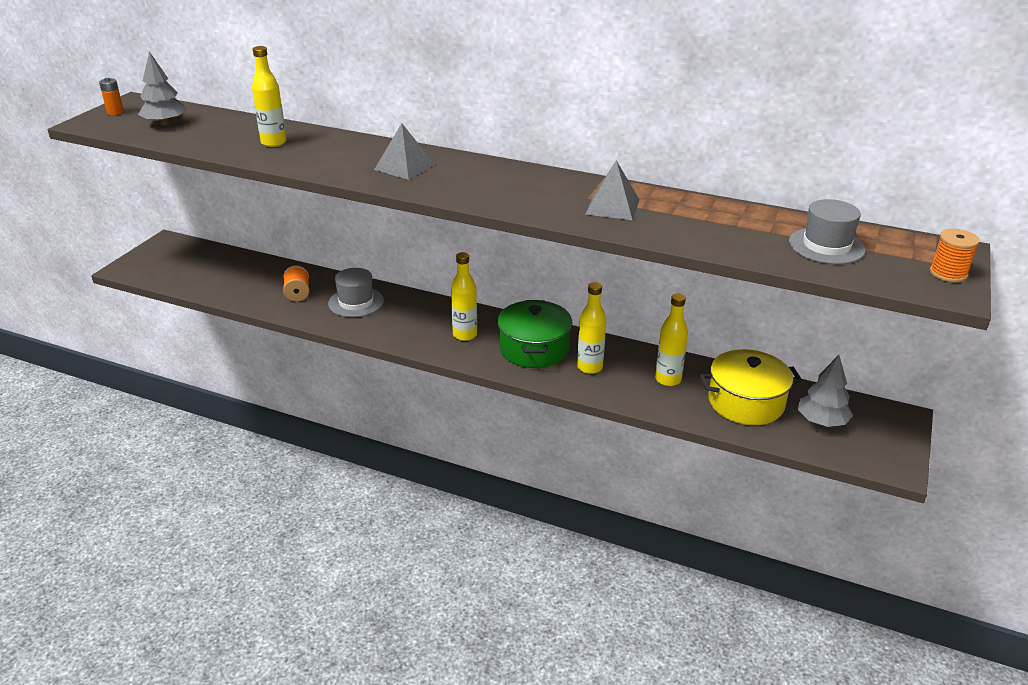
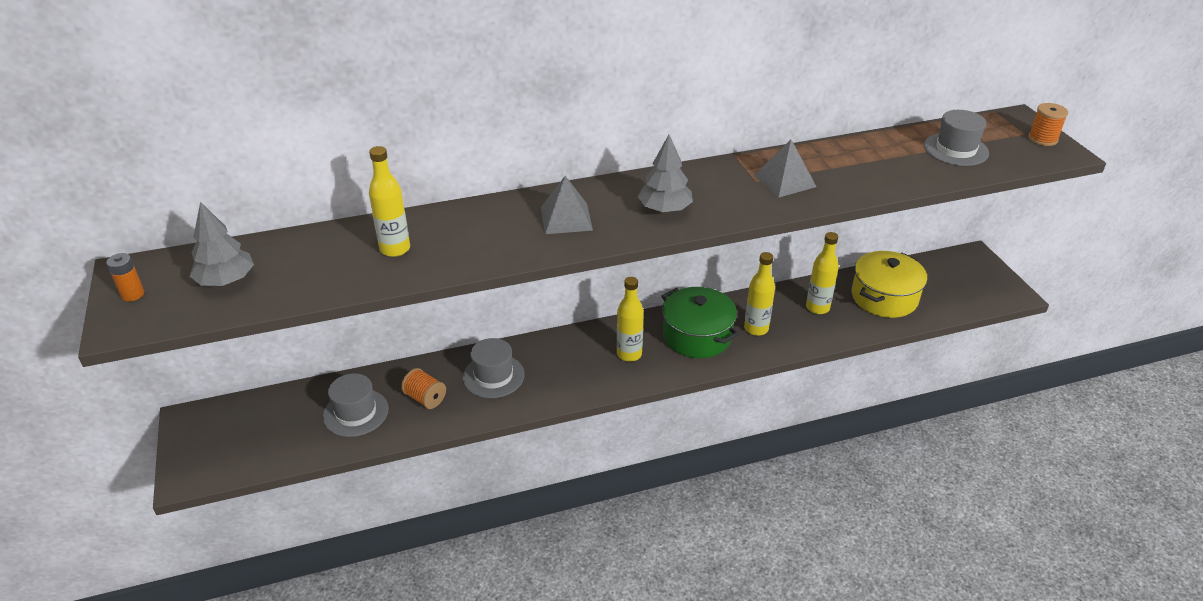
camera: 40 degrees left, 5 degrees up
(249, 281) = (356, 413): none -> grey hat
(821, 421) = (940, 285): grey tree -> grey tree (664, 209)

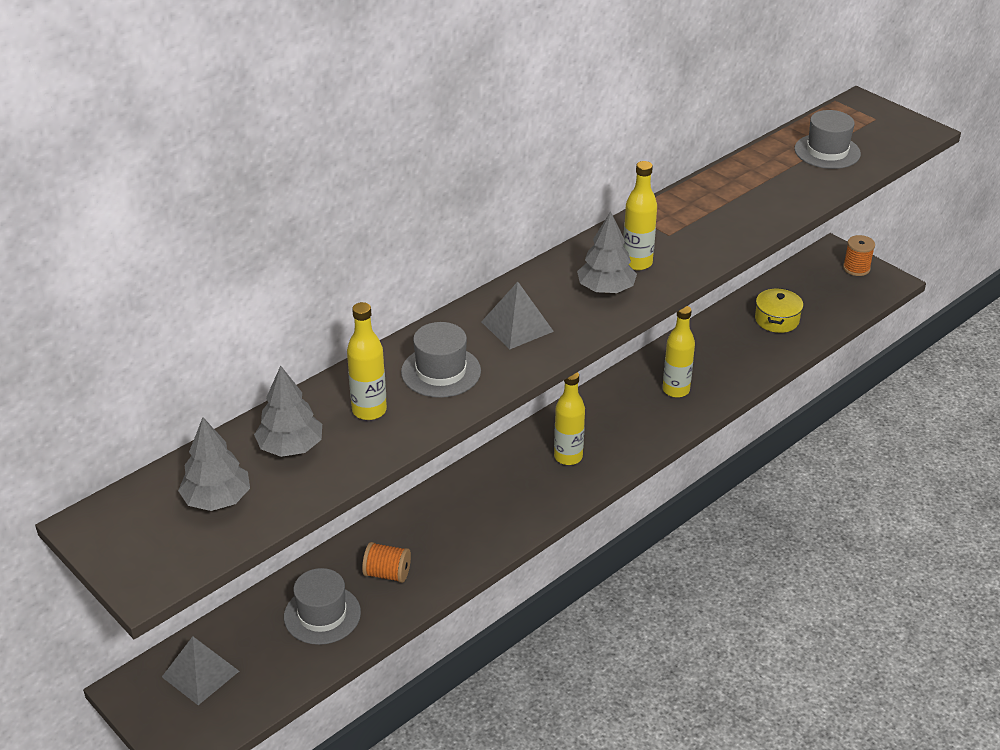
camera: 25 degrees left, 0 degrees up
(133, 294) = (125, 547): orange battery -> none
(313, 259) = (290, 447): none -> grey tree
(493, 376) = (443, 526): grey hat -> grey hat (441, 371)
(697, 336) = (623, 416): green pot -> none
(784, 181) = (696, 227): grey pyramid -> grey pyramid (200, 673)
(817, 308) = (721, 350): yellow bottle -> yellow bottle (637, 263)
(884, 297) = (777, 320): yellow pot -> yellow pot, size x0.62
(1042, 139) = (894, 120): orange spool -> orange spool (856, 268)

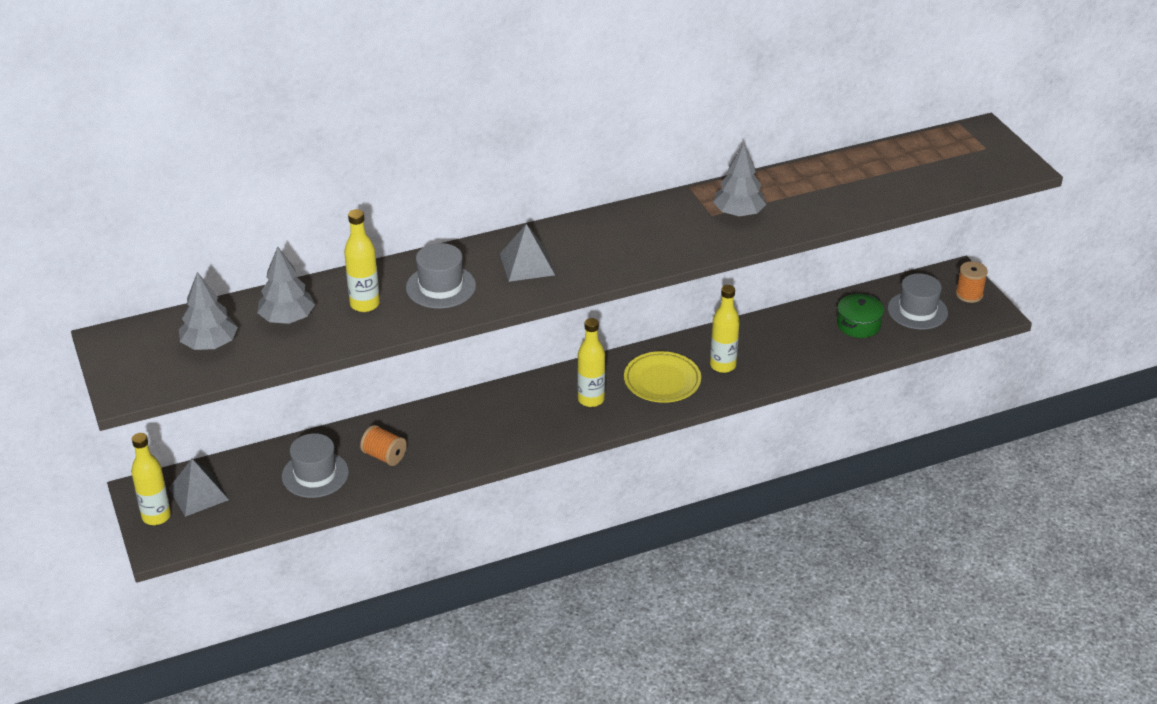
camera: 20 degrees right, 0 degrees up
(606, 289) = (623, 250): grey tree -> grey tree (738, 213)
(627, 420) = (662, 381): none -> yellow plate
(637, 263) = (666, 233): yellow bottle -> yellow bottle (156, 516)
(777, 320) = (858, 325): yellow pot -> green pot
(827, 151) = (914, 169): grey hat -> grey hat (917, 311)

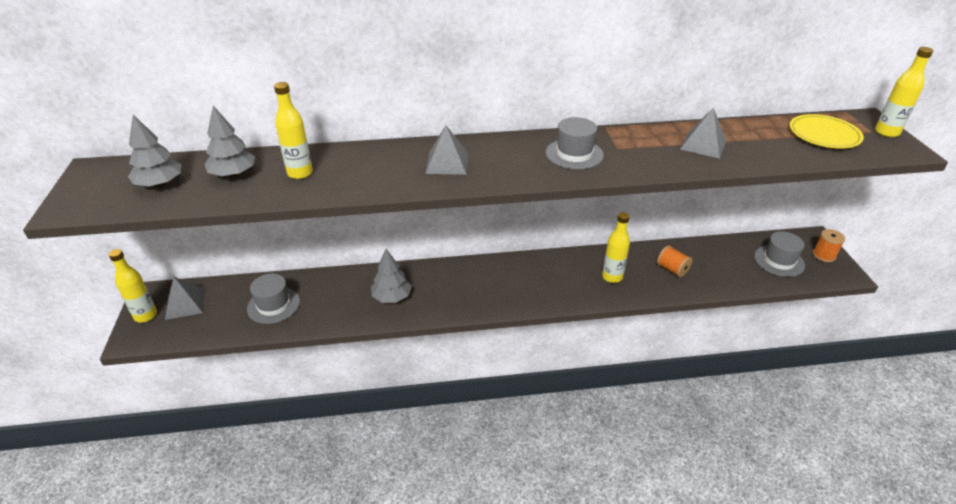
camera: 15 degrees right, 0 degrees up
(384, 456) = (330, 300): orange spool -> orange spool (672, 269)
(441, 287) = (368, 169): grey hat -> grey hat (574, 154)
(591, 400) = (501, 285): yellow bottle -> yellow bottle (886, 132)
(662, 381) = (561, 280): yellow plate -> yellow plate (824, 135)
(738, 213) = (641, 150): grey tree -> grey tree (392, 297)
(805, 195) = (703, 145): none -> grey pyramid
(858, 325) = (728, 264): green pot -> none

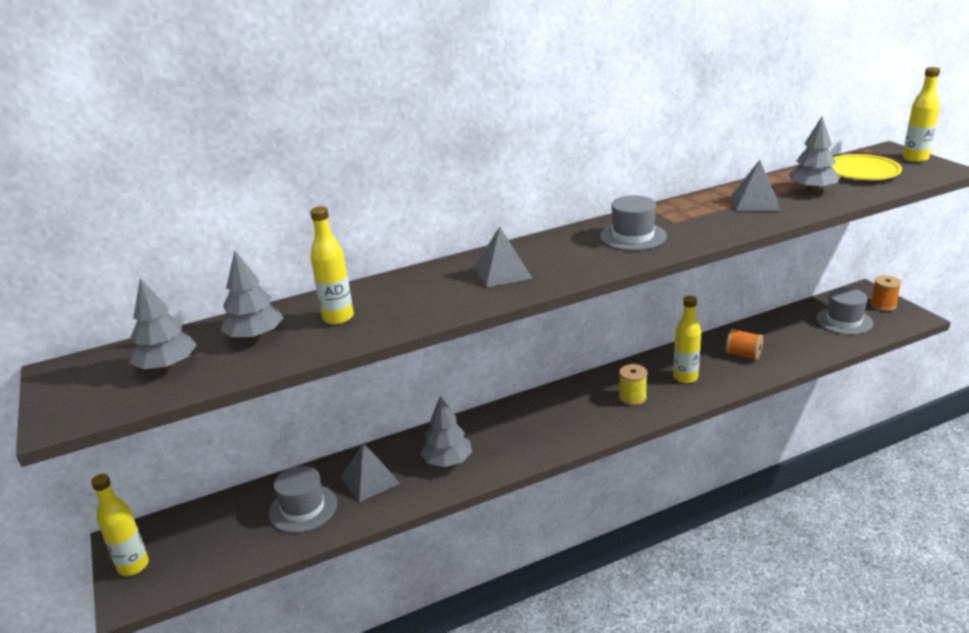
camera: 15 degrees left, 10 degrees down
(185, 304) = (181, 538): grey pyramid -> grey pyramid (370, 480)
(559, 283) = (632, 398): none -> yellow spool
(764, 144) = (812, 190): none -> grey tree

